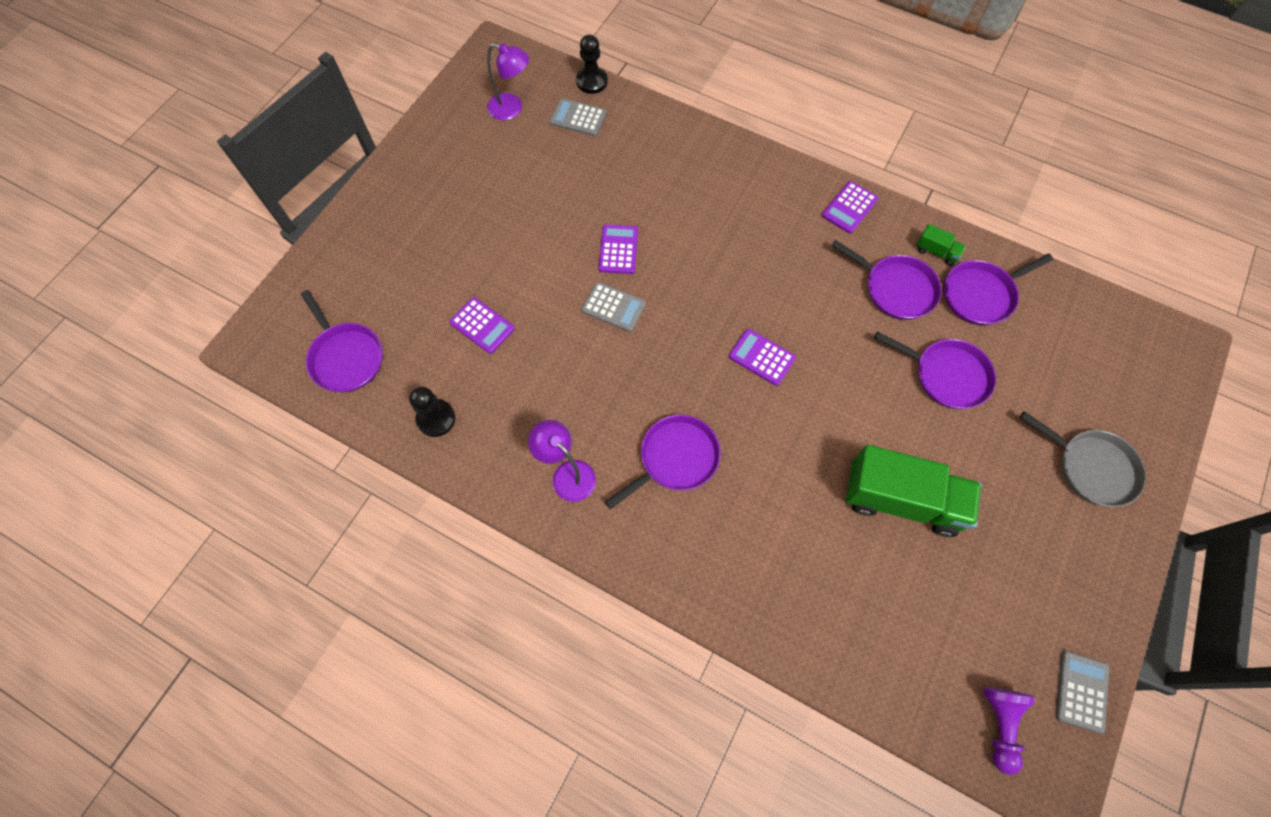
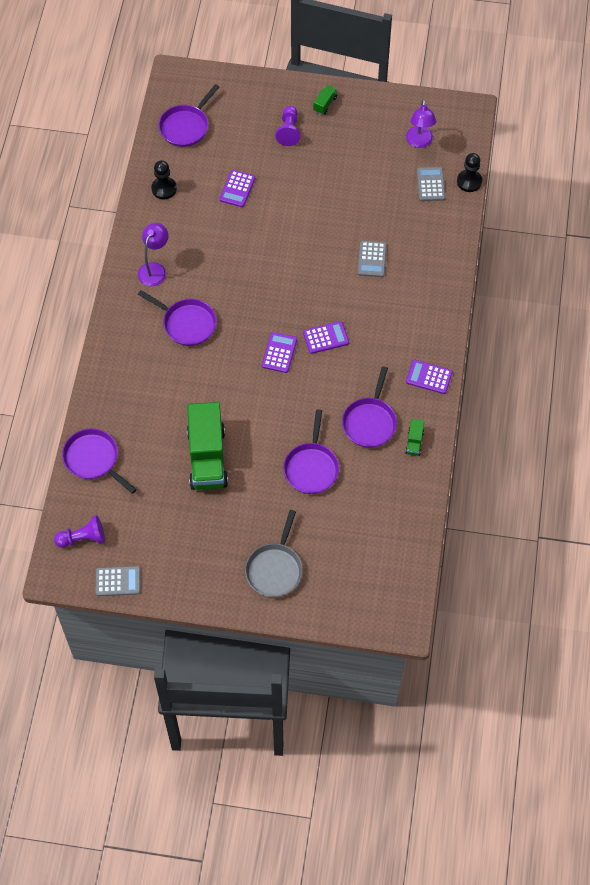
camera: 70 degrees right, 5 degrees down
(402, 185) = (325, 104): none -> green truck
(421, 237) = (289, 131): none -> purple pawn
(613, 307) = (282, 256): grey calculator -> grey calculator (372, 259)
(618, 249) = (328, 245): purple calculator -> purple calculator (325, 338)
(981, 295) = (388, 478): purple pan -> purple pan (93, 459)

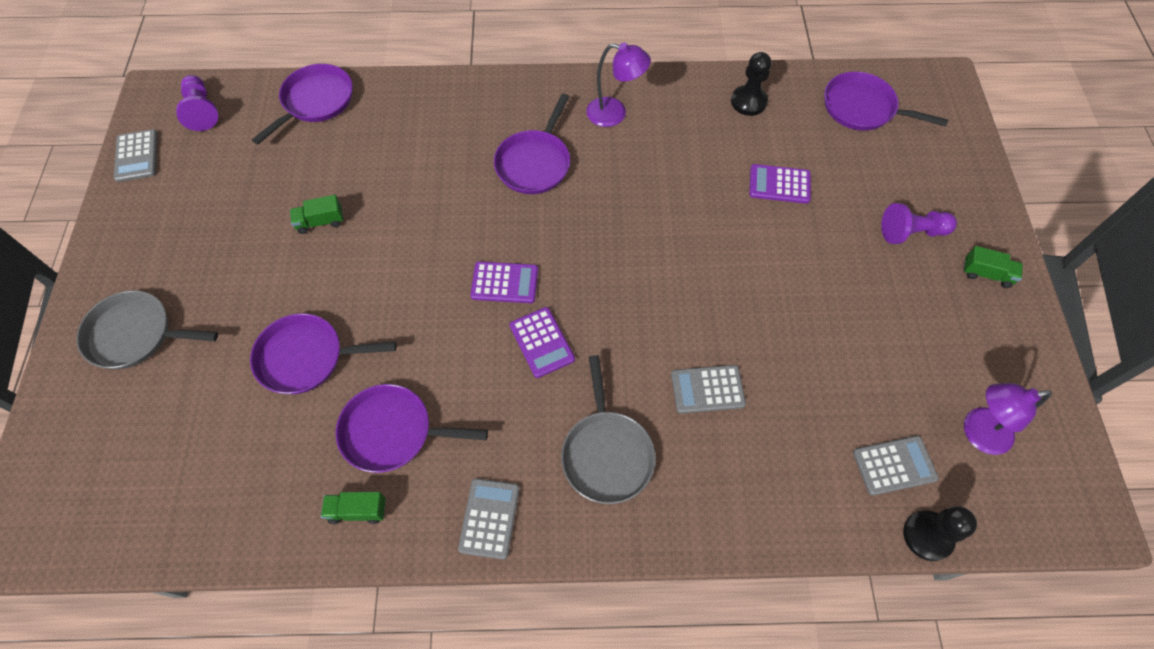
camera: 80 degrees right, 0 degrees up
(207, 458) = (320, 222): green truck -> green truck, size x0.42
(401, 315) = (606, 453): none -> grey pan
(429, 377) = (489, 518): purple calculator -> grey calculator

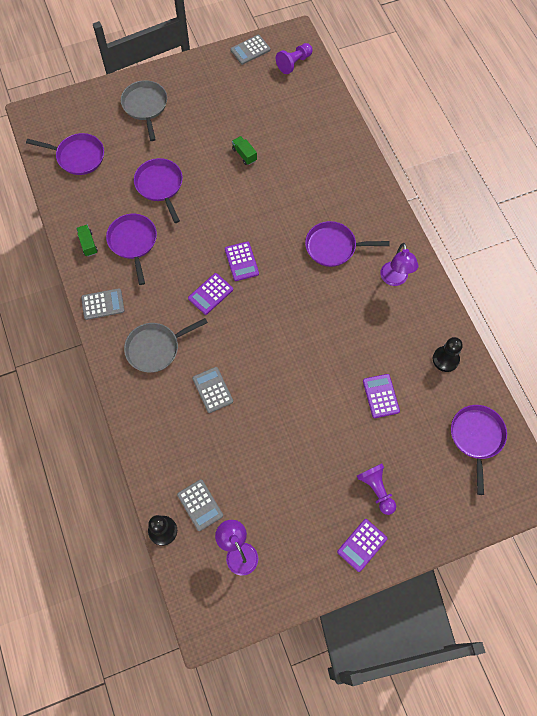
camera: 70 degrees right, 5 degrees up
(315, 101) = (327, 114): purple pan -> purple pan (78, 156)
(986, 274) = (362, 545): green truck -> purple calculator

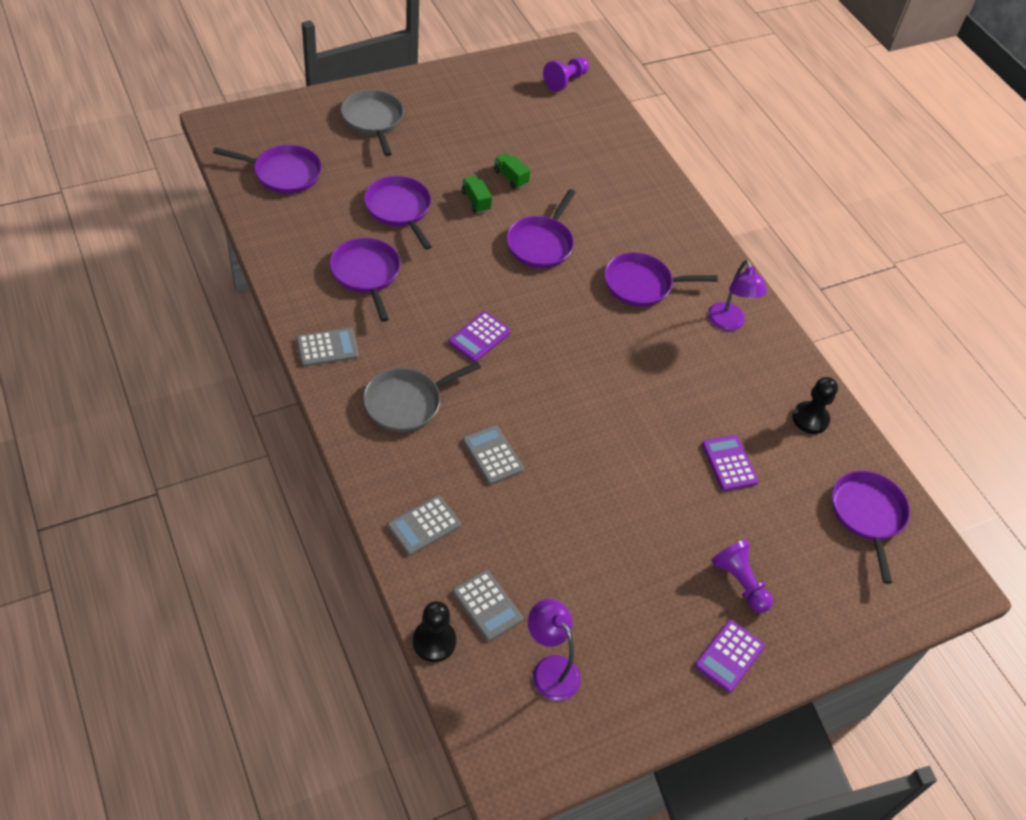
camera: 10 degrees left, 15 degrees down
(88, 244) = (303, 275): green truck -> green truck (476, 201)
(241, 261) = (519, 299): purple calculator -> none
(250, 50) = (507, 65): grey calculator -> grey calculator (424, 525)
(262, 213) = (541, 244): none -> purple pan

